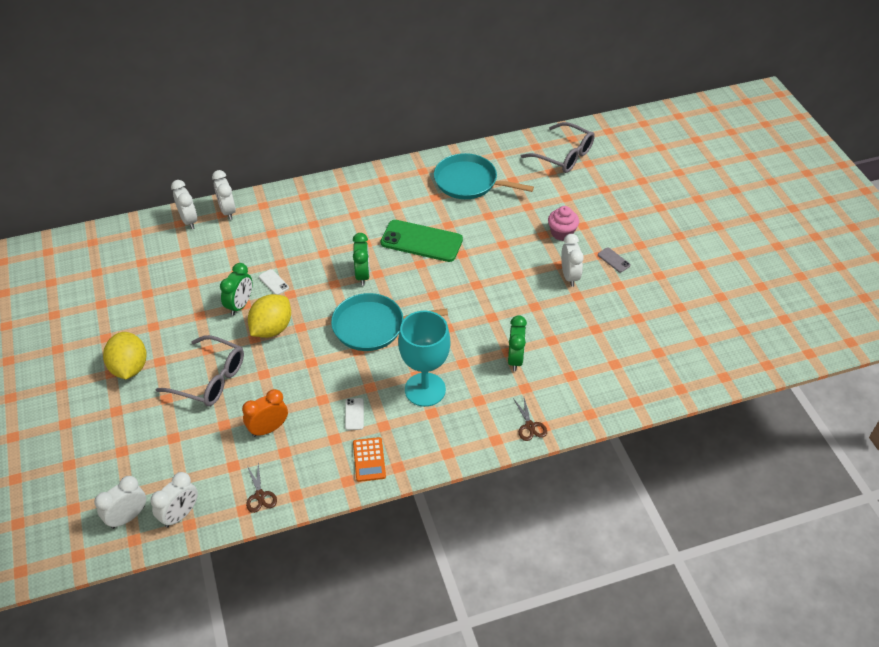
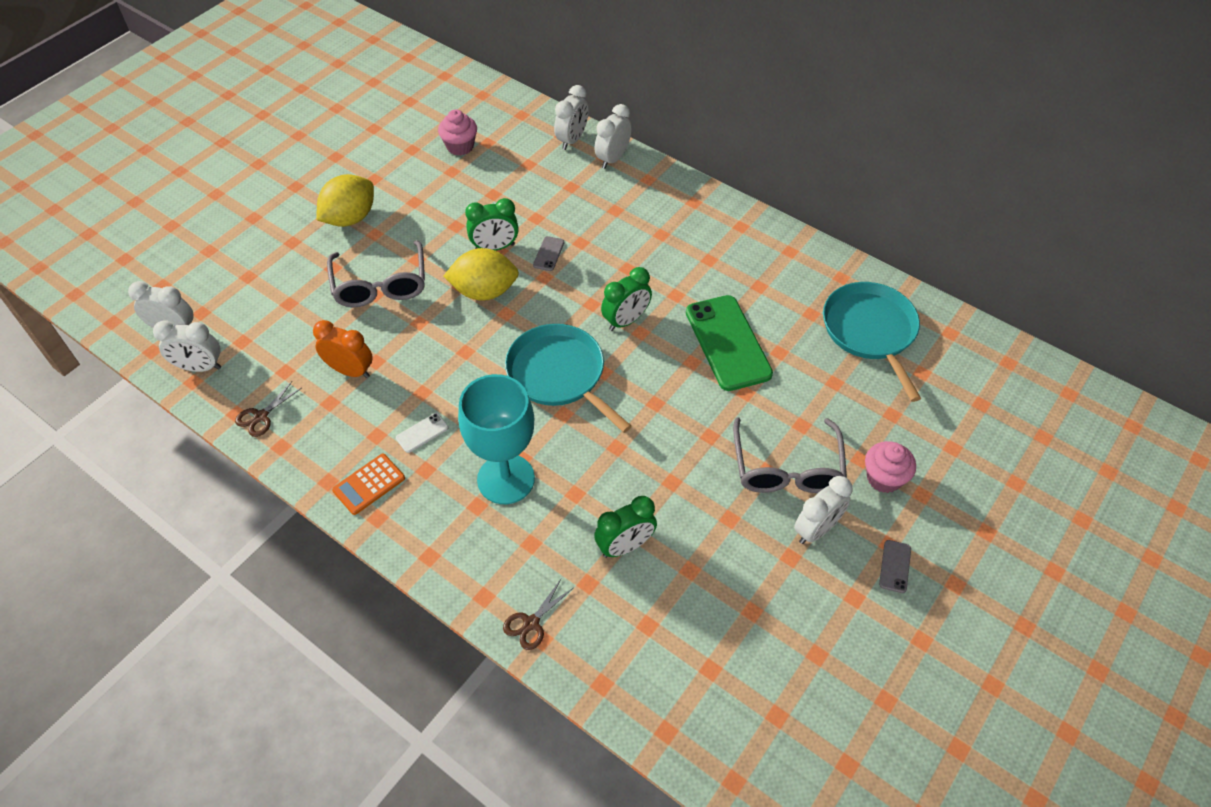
camera: 55 degrees right, 5 degrees up
(128, 277) = (460, 146): none -> pink cupcake
(273, 282) = (548, 254): white phone -> grey phone
(564, 155) = (1026, 402): grey glasses -> grey glasses (786, 468)

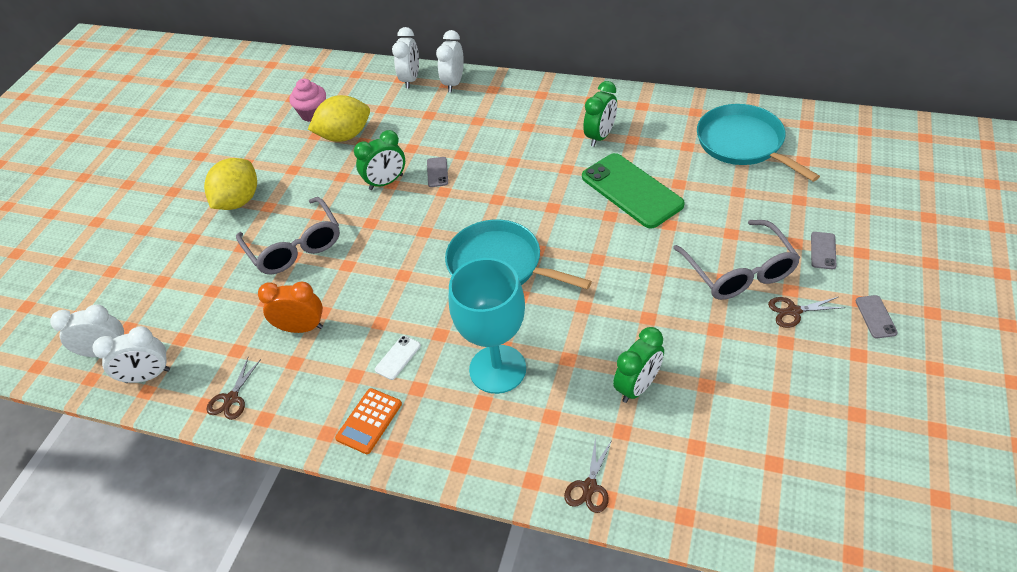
camera: 15 degrees left, 5 degrees down
(484, 291) = (395, 220): yellow lemon -> yellow lemon (345, 136)
(626, 321) = (534, 202): green clock -> green clock (600, 136)
(816, 529) = (793, 311): white clock -> brown scissors
(884, 478) = (823, 250): pink cupcake -> grey phone

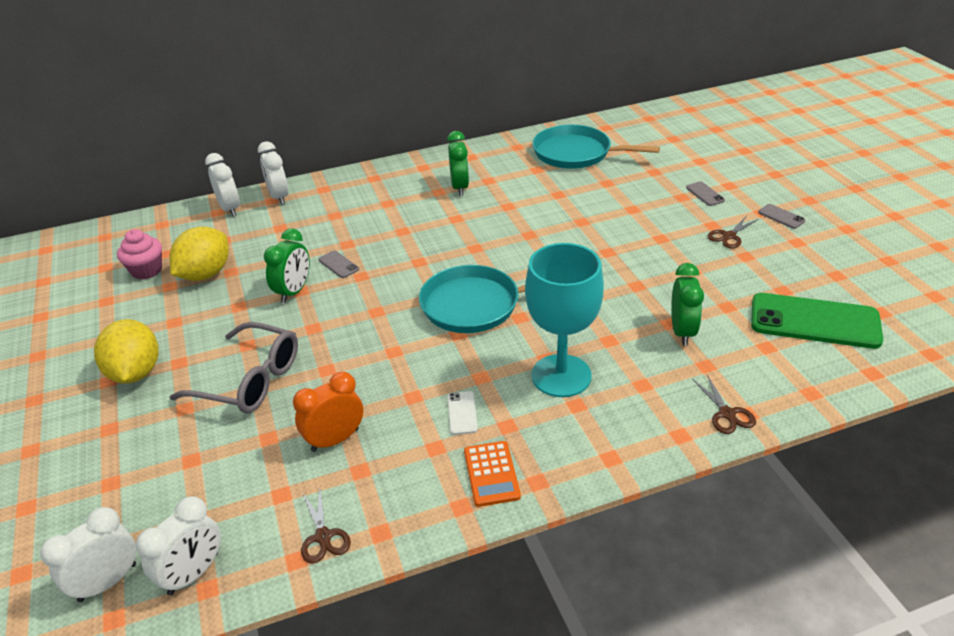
camera: 40 degrees left, 10 degrees down
(631, 191) = (527, 212): green phone -> green phone (814, 321)
(739, 271) = (665, 229): grey glasses -> none

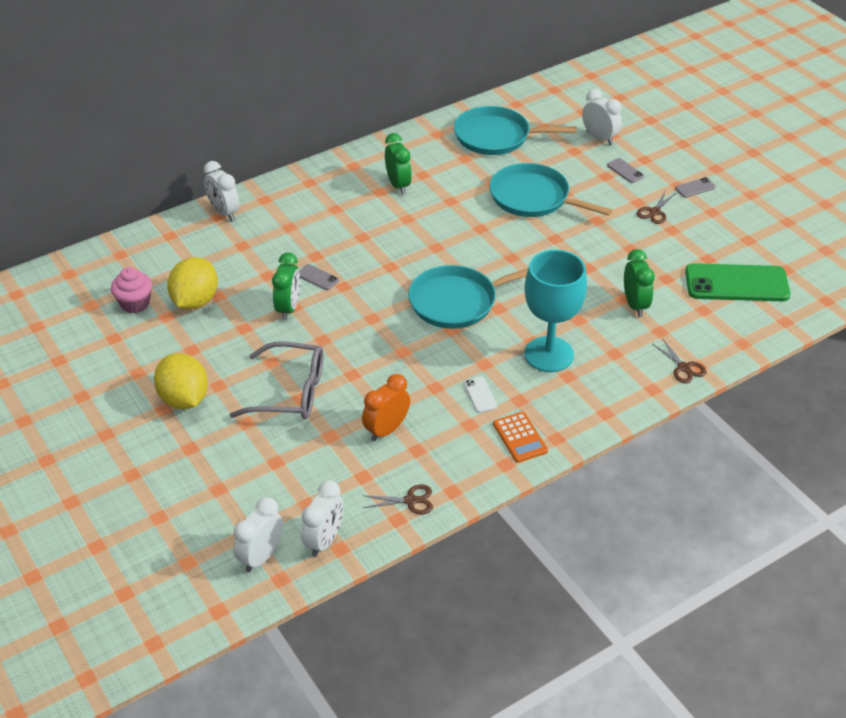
camera: 15 degrees left, 5 degrees up
(230, 209) = (181, 230): white clock -> white clock (599, 138)
(323, 537) = (410, 500): brown scissors -> brown scissors turned 60 degrees counterclockwise
(596, 211) = (533, 198): none -> turquoise pan
(781, 216) = (695, 188): grey phone -> grey phone turned 60 degrees counterclockwise

